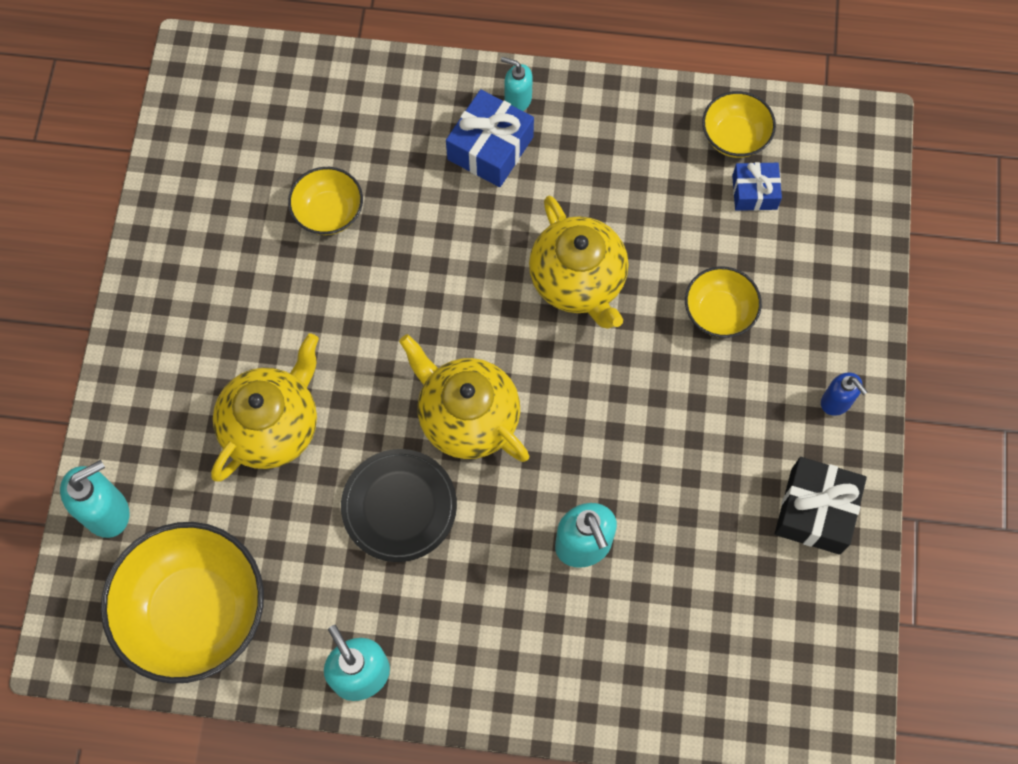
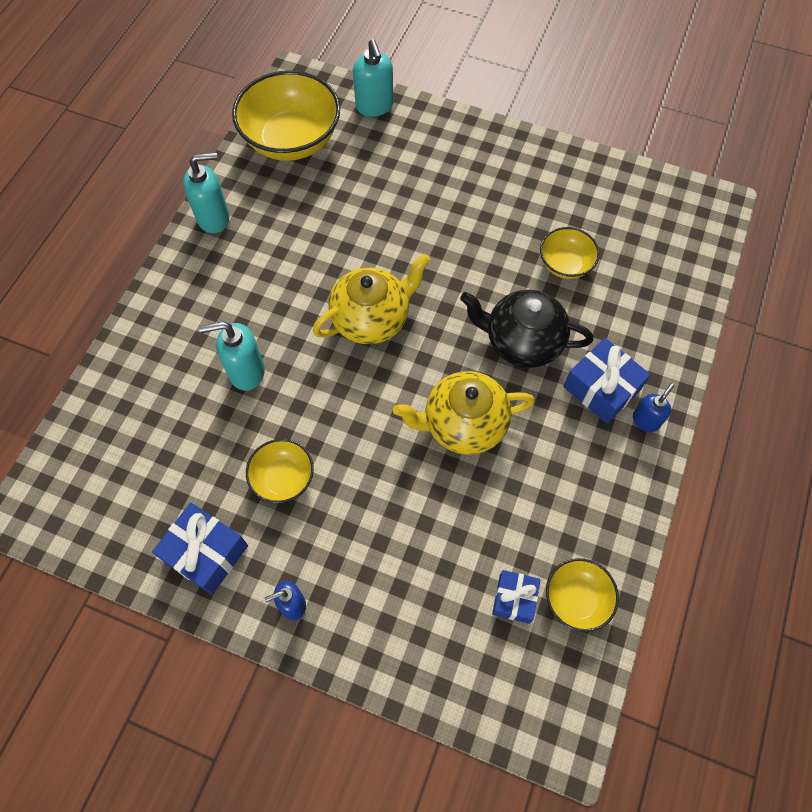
camera: 105 degrees right, 5 degrees down
(272, 426) = (404, 201): yellow teapot -> none
(399, 507) = (319, 262): black plate -> none
(452, 240) = (522, 341): none -> black teapot
(517, 100) = (646, 420): turquoise soap dispenser -> blue soap dispenser
(719, 312) = (404, 529): yellow bowl -> yellow bowl (283, 478)
(815, 511) = (206, 553): black gift -> blue gift

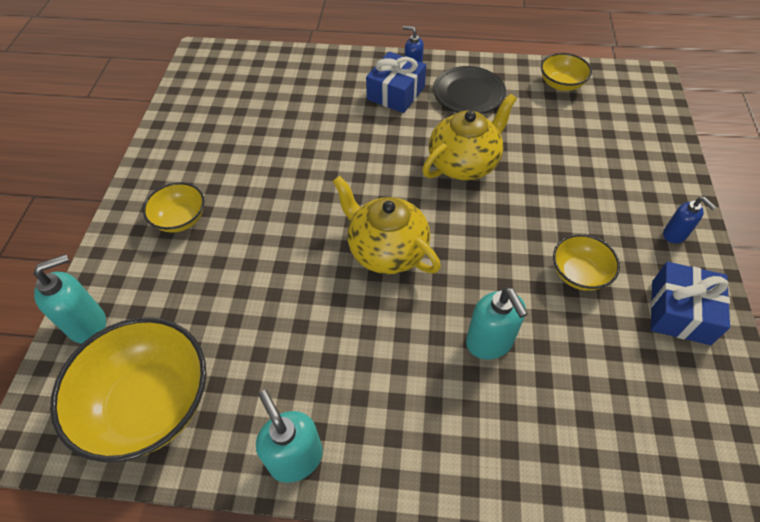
camera: 105 degrees left, 10 degrees down
(463, 424) = (464, 164): yellow teapot -> yellow teapot turned 105 degrees counterclockwise
(514, 599) = (581, 112): blue gift -> none
(522, 341) = (371, 142): black teapot -> none
(565, 264) = (284, 129): yellow bowl -> yellow bowl (180, 219)
(582, 471) = (468, 94): none -> black plate

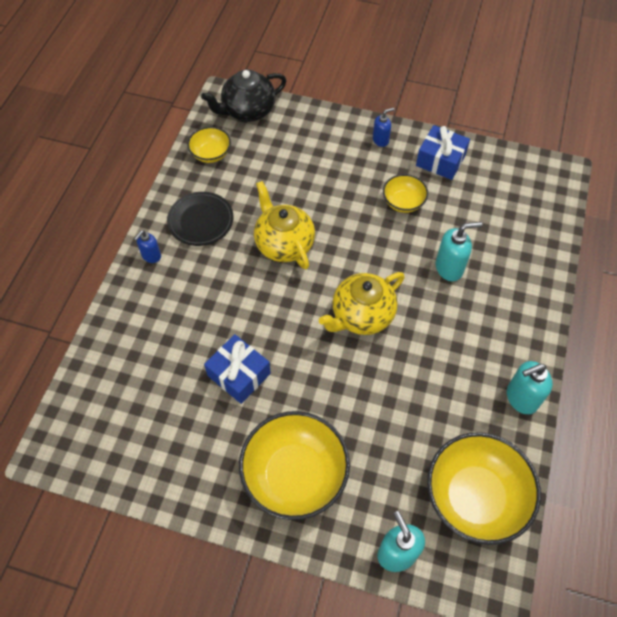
camera: 80 degrees left, 5 degrees up
(180, 219) = (295, 475): yellow bowl -> yellow bowl, size x1.93
(396, 93) = (181, 276): blue gift -> blue gift (239, 374)
(641, 101) = (248, 111): none -> black teapot

